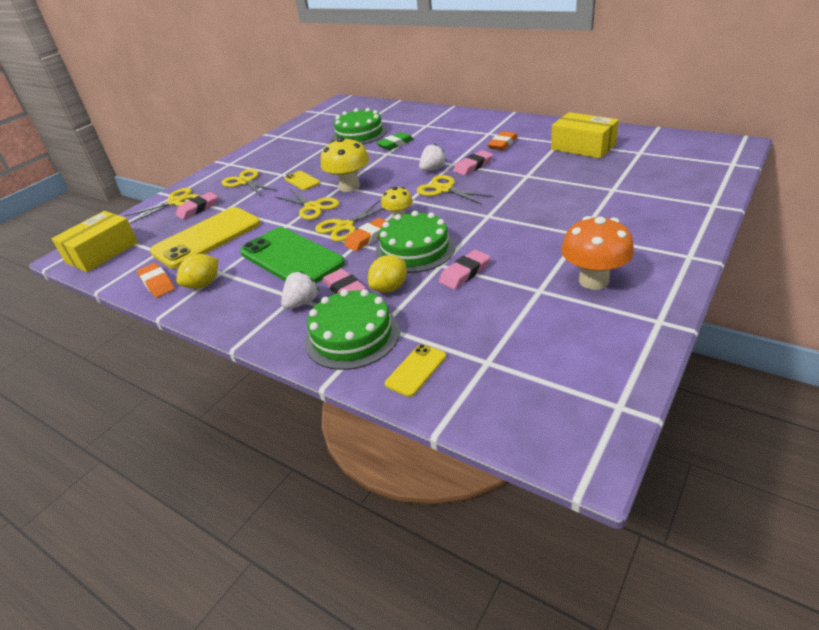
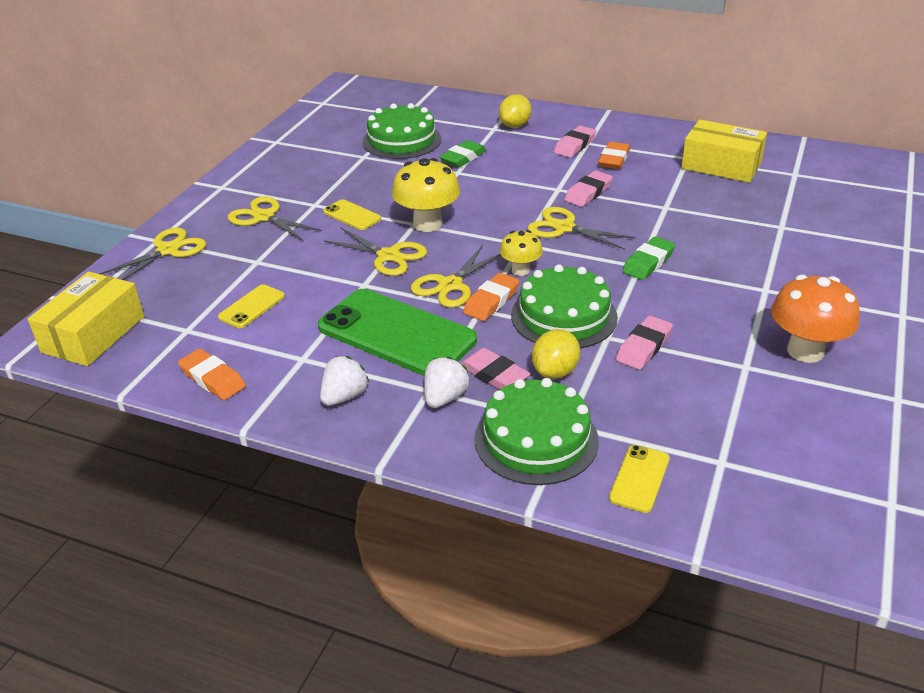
camera: 15 degrees left, 0 degrees up
(198, 209) = (211, 261): pink eraser -> pink eraser (575, 145)
(203, 284) = (286, 378): yellow lemon -> yellow lemon (515, 125)
(207, 238) = (252, 307): yellow phone -> yellow phone, size x0.45
(432, 169) = (534, 198): white strawberry -> white strawberry (344, 396)
(496, 213) = (648, 262): none -> green eraser

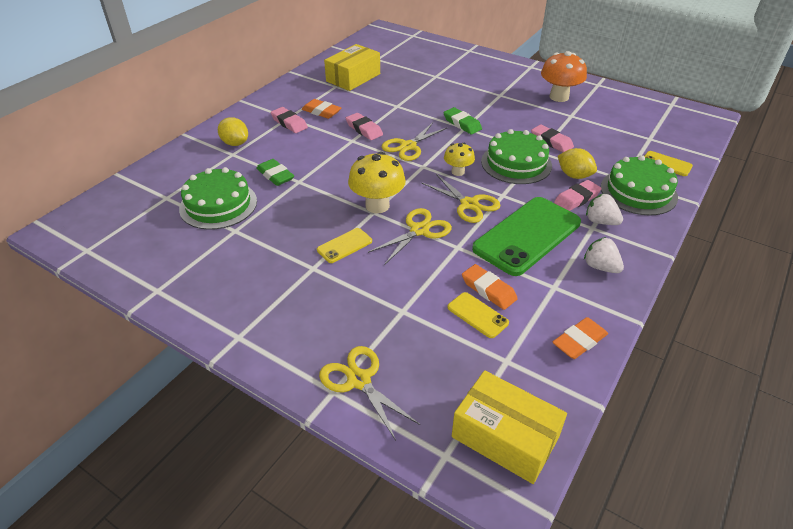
camera: 80 degrees left, 5 degrees up
(264, 217) = (321, 304): yellow scissors -> none
(491, 301) = (493, 189): orange eraser -> orange eraser (488, 290)

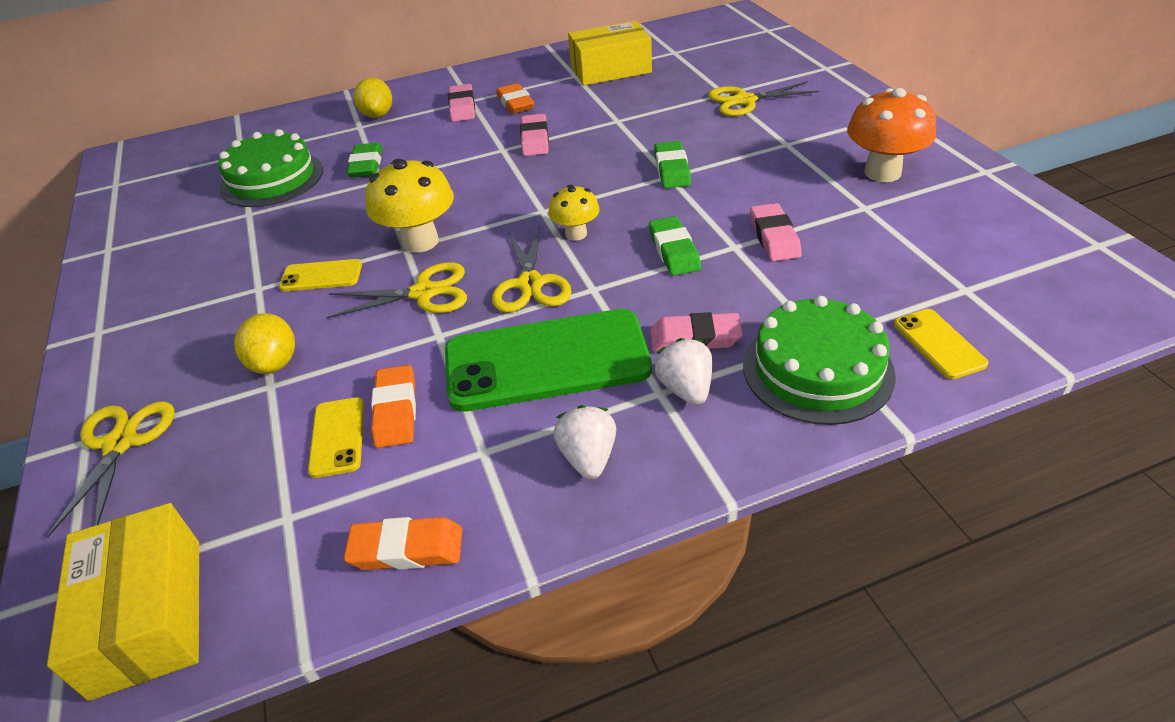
camera: 40 degrees right, 0 degrees up
(408, 146) = (558, 178): yellow scissors -> yellow scissors (745, 101)
(516, 163) = (674, 251): green cake -> green eraser
(574, 175) = (740, 301): yellow lemon -> yellow lemon (274, 363)

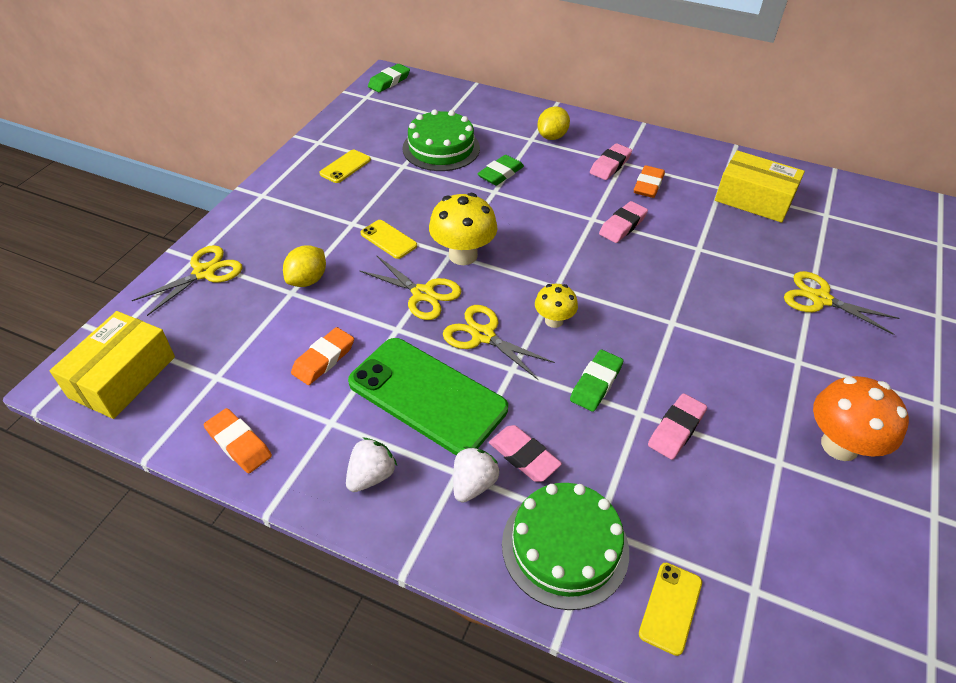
camera: 40 degrees right, 5 degrees up
(337, 437) = (283, 351): yellow phone -> yellow phone (345, 167)
(530, 284) = (483, 335): yellow scissors -> yellow scissors turned 90 degrees clockwise
(672, 169) = (681, 319): green eraser -> green eraser (389, 81)

